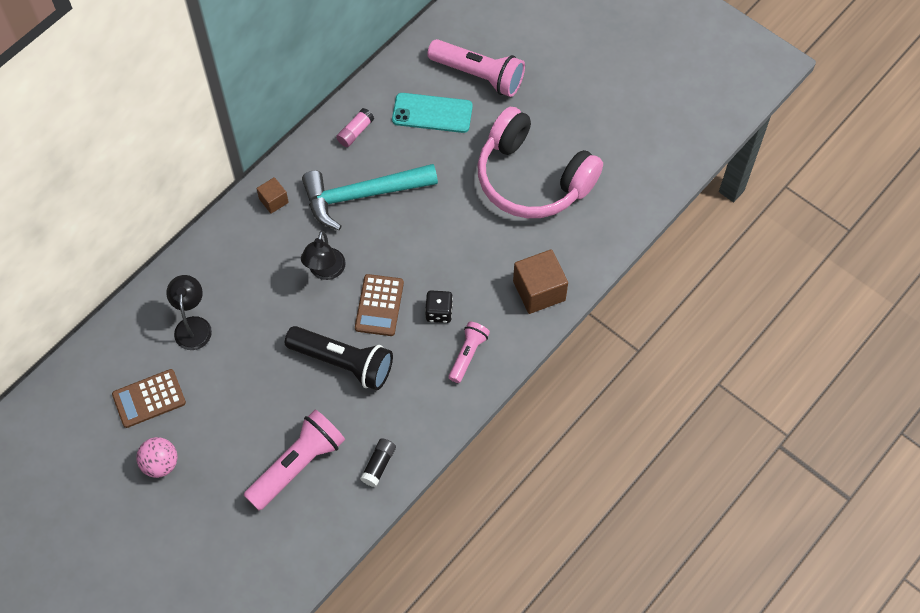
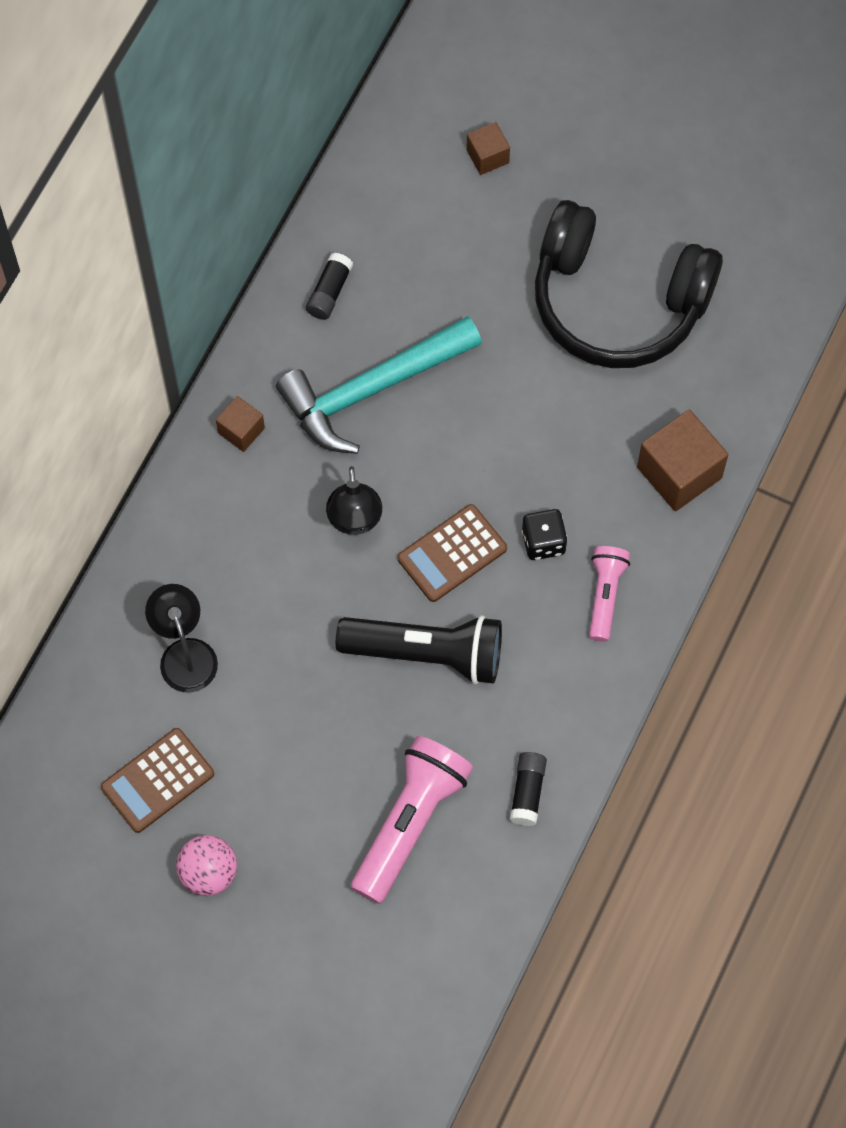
camera: 15 degrees left, 5 degrees up
(355, 132) = (329, 292): pink glue stick -> black glue stick
(379, 305) = (452, 553): brown calculator -> brown calculator turned 60 degrees clockwise
(432, 113) = (436, 234): turquoise phone -> none
(479, 75) = (487, 156): pink flashlight -> brown cube
(532, 178) = (617, 302): pink headphones -> black headphones

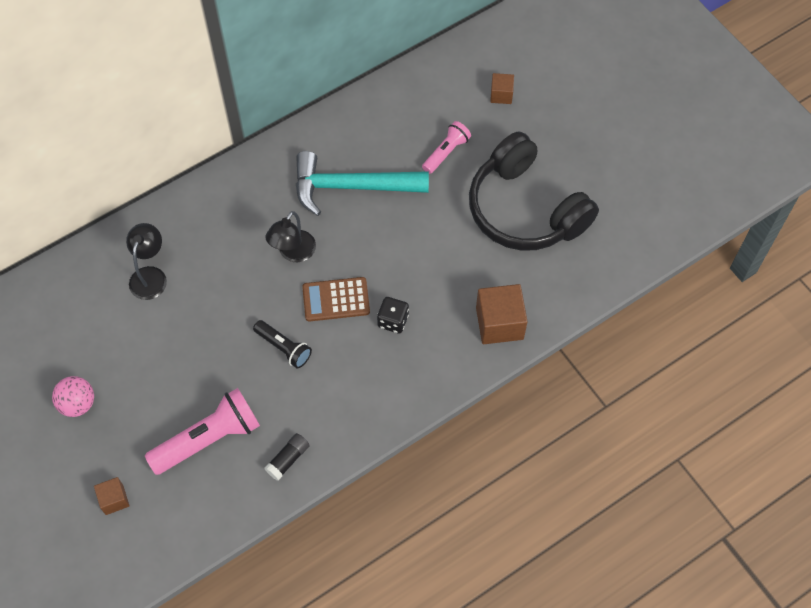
camera: 30 degrees right, 5 degrees down
(157, 780) = (86, 337): brown calculator -> none
(241, 430) = (264, 172): brown cube -> brown cube (114, 499)
(329, 292) = (363, 123): black glue stick -> none
(427, 653) = (284, 348): black flashlight -> black flashlight, size x0.58
(605, 595) = (409, 370): pink flashlight -> pink flashlight (446, 152)

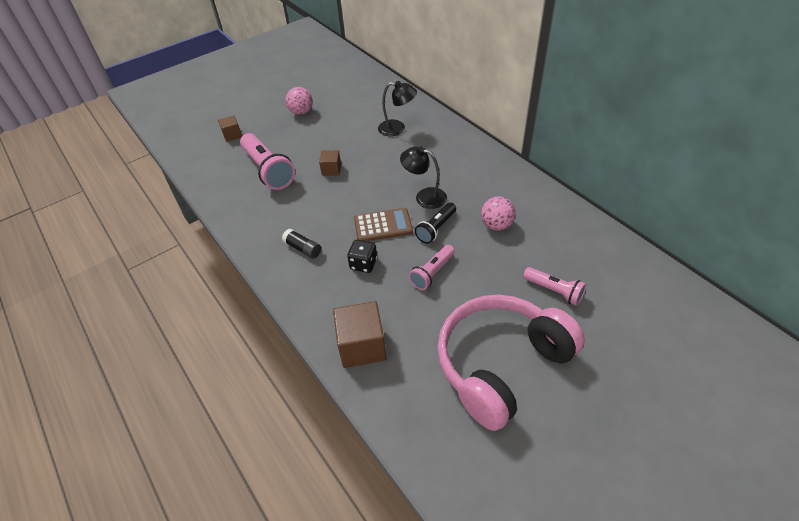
camera: 90 degrees right, 15 degrees down
(284, 348) = (339, 200): black flashlight -> black flashlight (436, 228)
(288, 459) = (245, 211): black glue stick -> black glue stick (303, 248)
(336, 299) = (383, 225): brown calculator -> brown calculator turned 90 degrees clockwise
(351, 187) = (496, 225): turquoise hammer -> pink ball
(412, 255) = (432, 273): none -> pink flashlight
(501, 95) = (646, 335): brown cube -> brown cube (331, 170)
(525, 209) = (501, 364): black headphones -> pink headphones

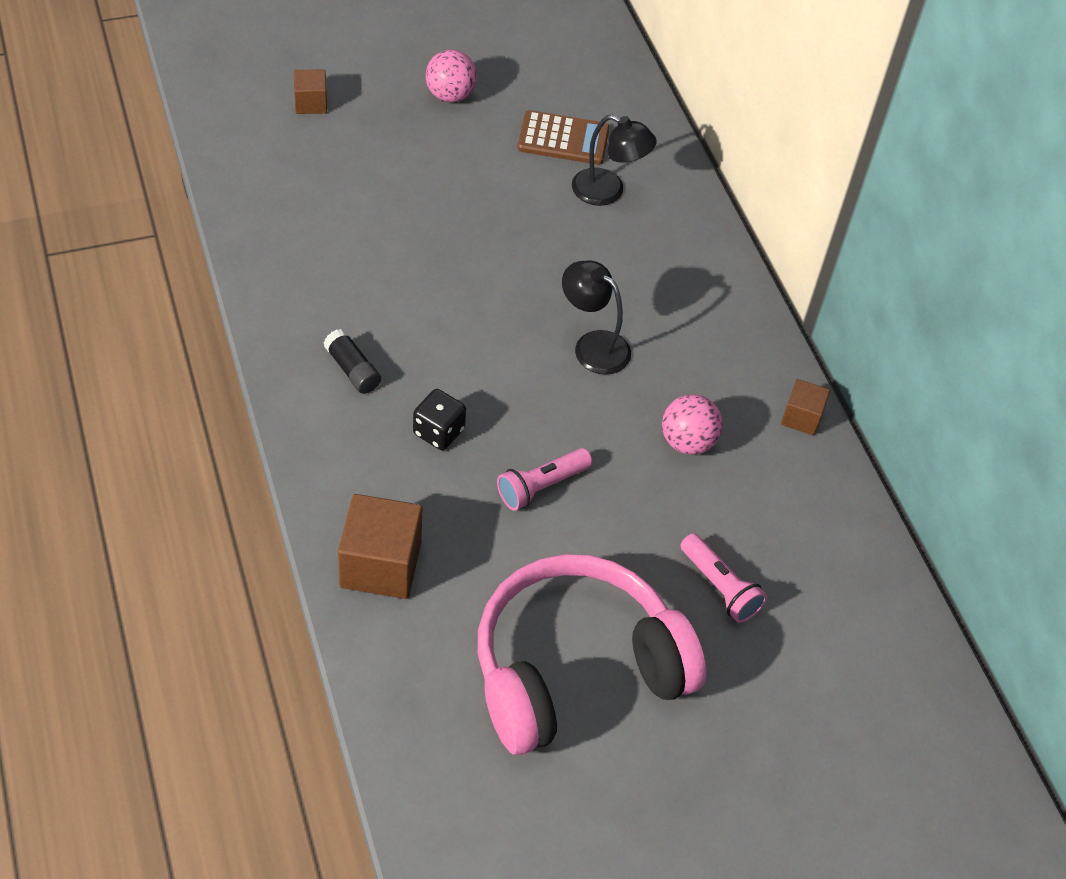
camera: 10 degrees right, 5 degrees up
(268, 170) = (348, 199): pink flashlight -> none
(331, 170) = (456, 236): brown cube -> brown cube (801, 417)
(383, 225) = (499, 375): brown calculator -> brown calculator (563, 139)
(436, 228) = (584, 412): black flashlight -> none

